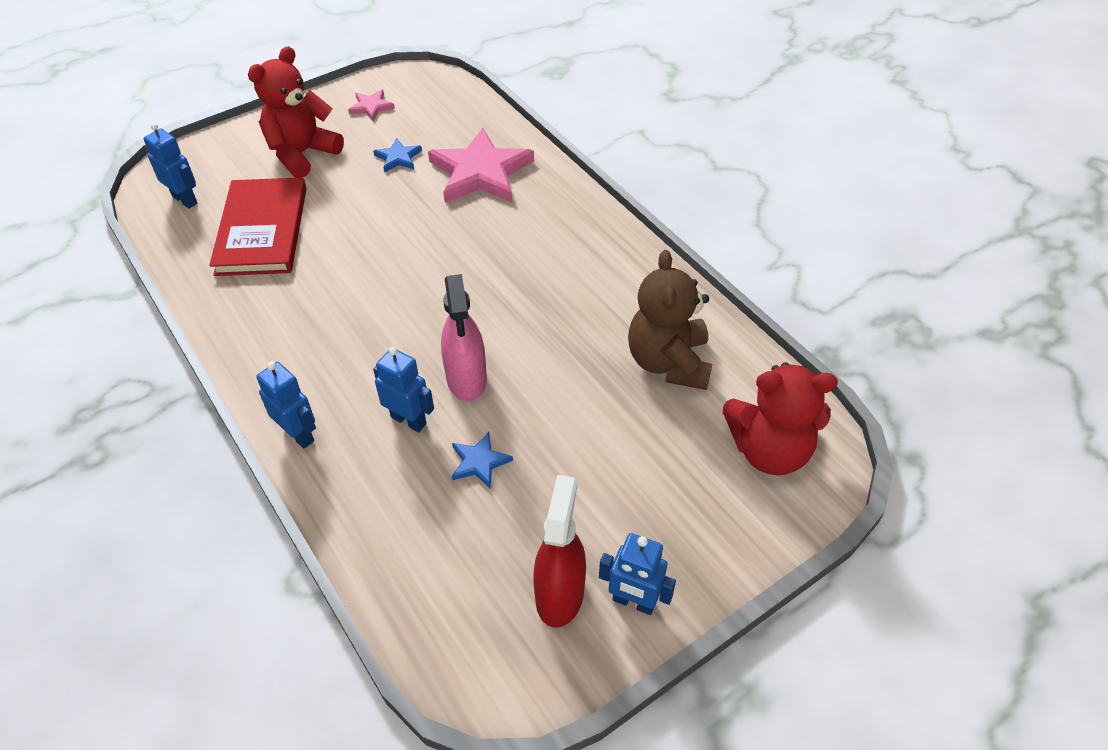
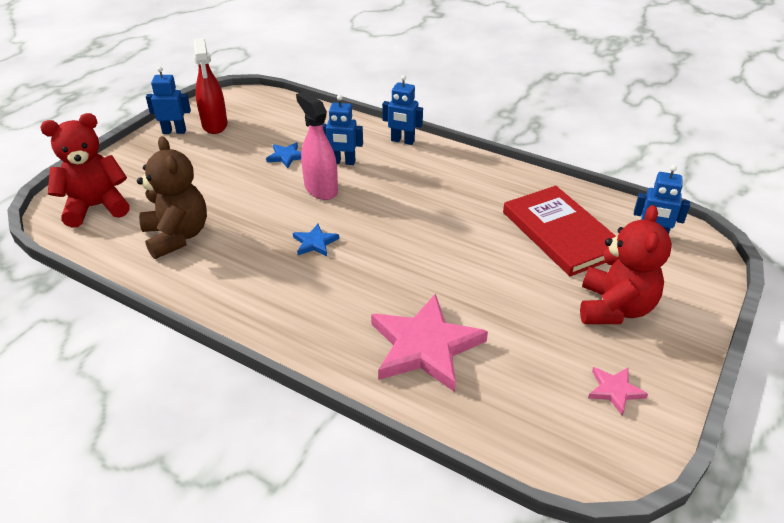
camera: 155 degrees right, 10 degrees down
(398, 158) = (520, 335): blue star -> blue star (315, 243)

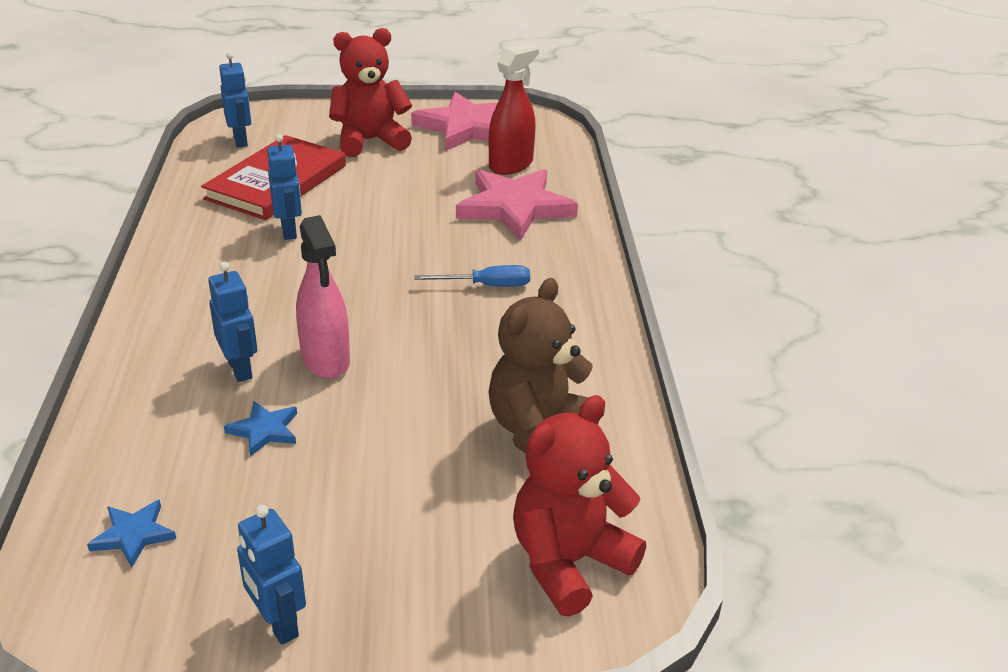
camera: 125 degrees left, 5 degrees down
(96, 207) = (569, 562): red teddy bear -> red teddy bear turned 105 degrees clockwise
(214, 125) = (216, 577): red spray bottle -> red spray bottle (511, 165)
(315, 243) = (439, 319): blue star -> blue star (133, 535)
(321, 189) = (326, 360): pink spray bottle -> pink spray bottle turned 45 degrees counterclockwise
(329, 279) = (487, 286): none -> blue screwdriver
(402, 141) = (139, 338): blue robot -> blue robot (289, 231)
(615, 390) = (466, 127): pink star -> pink star, size x2.18

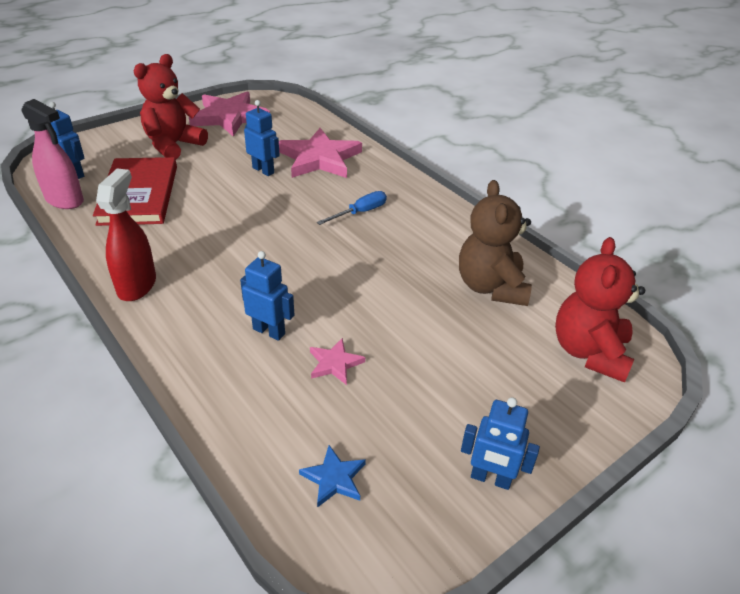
camera: 35 degrees left, 5 degrees up
(264, 430) = (335, 363): blue star -> pink star
(289, 231) = (189, 225): blue robot -> blue robot (263, 170)
(326, 360) = (318, 300): pink spray bottle -> pink spray bottle (64, 200)
(511, 165) = (286, 132): red spray bottle -> red spray bottle (137, 285)

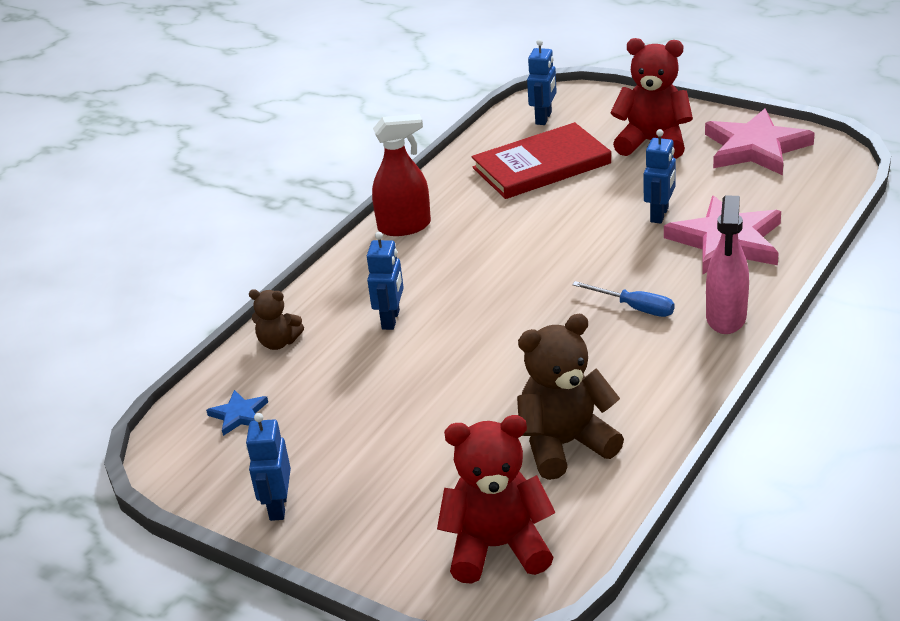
camera: 75 degrees right, 5 degrees down
(64, 200) = (497, 135): pink spray bottle -> pink spray bottle (726, 318)
(238, 417) = (278, 342): none -> brown teddy bear
(335, 363) = (371, 372): pink star -> none

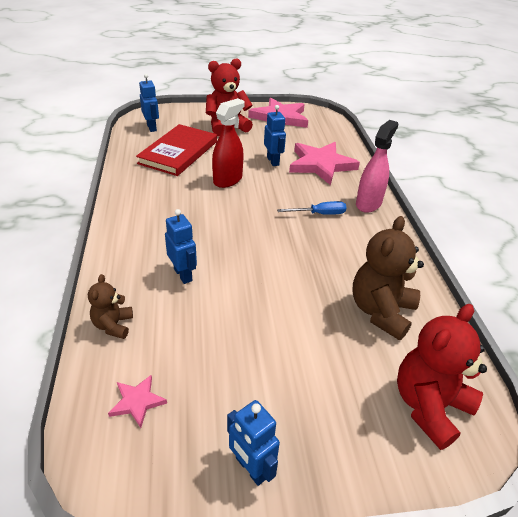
camera: 45 degrees left, 5 degrees up
(239, 415) = (137, 402): blue star -> pink star
(278, 342) = (113, 325): brown teddy bear -> brown teddy bear turned 120 degrees clockwise
(405, 226) = (128, 210): red spray bottle -> red spray bottle (228, 180)
(726, 318) = (368, 203): pink spray bottle -> pink spray bottle turned 120 degrees counterclockwise

